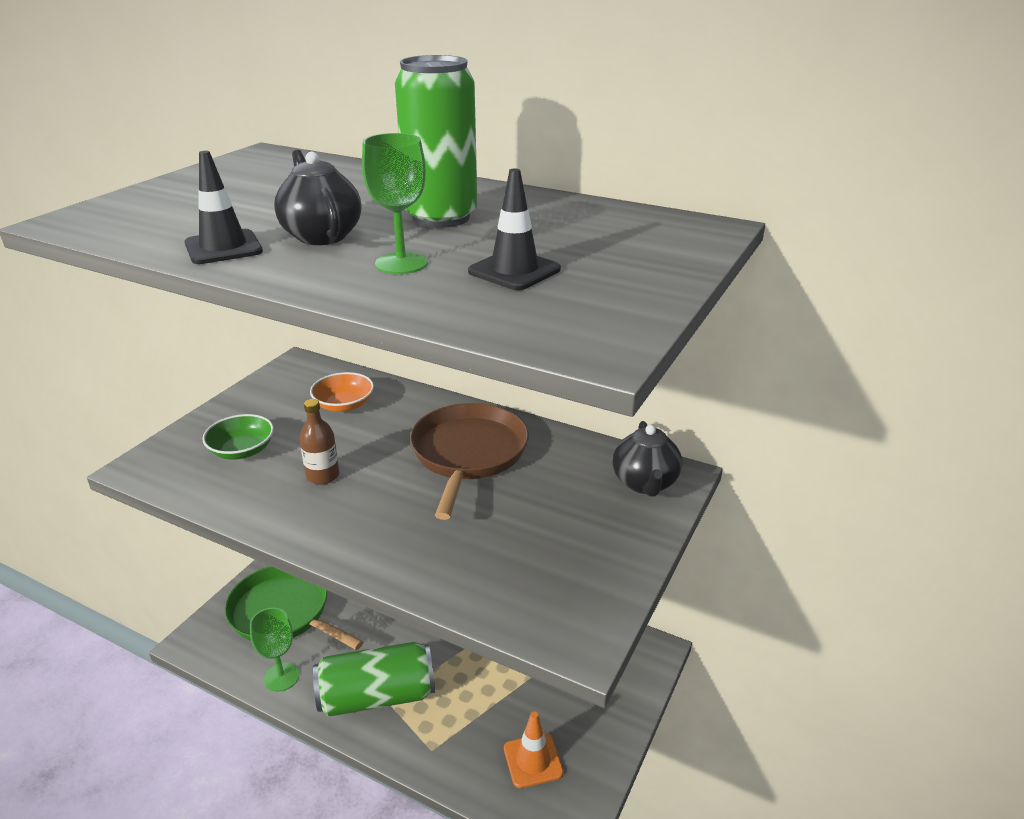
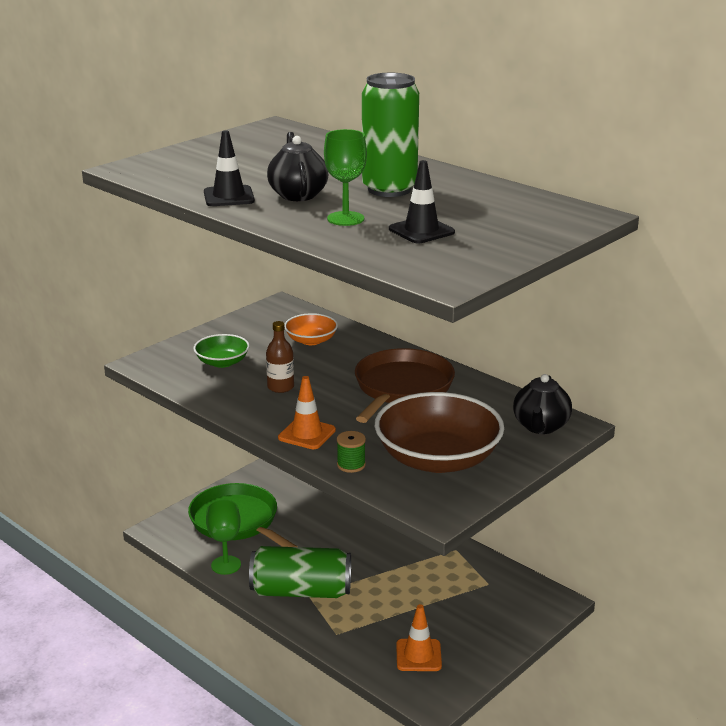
camera: 15 degrees right, 5 degrees down
(373, 542) = (307, 434): none -> orange traffic cone
(443, 582) = (351, 465): none -> green spool
(547, 552) = (438, 459): none -> brown bowl

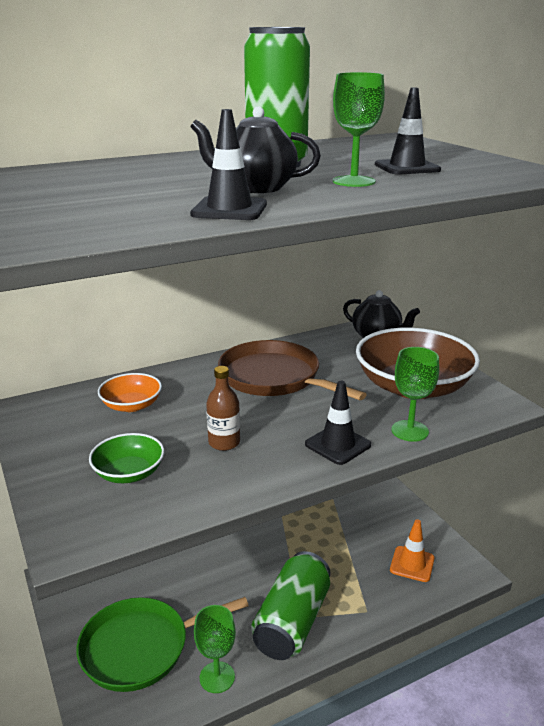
camera: 70 degrees left, 0 degrees up
(307, 434) = (338, 445): orange traffic cone -> black traffic cone
(351, 465) = (410, 431): green spool -> green goblet

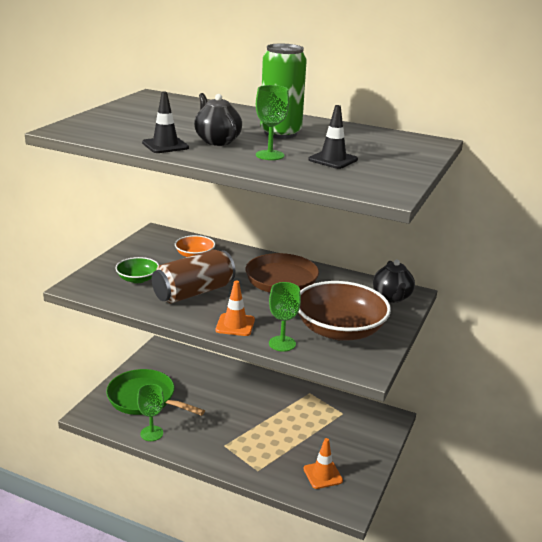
camera: 50 degrees right, 0 degrees up
(224, 443) = (193, 292): brown bottle -> brown can
(292, 621) = (217, 443): green can -> none
(338, 445) = (235, 325): black traffic cone -> orange traffic cone

